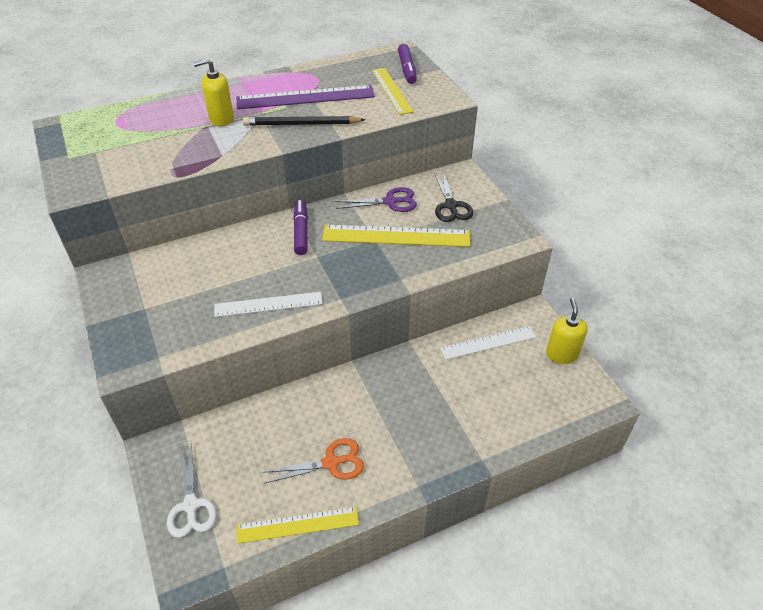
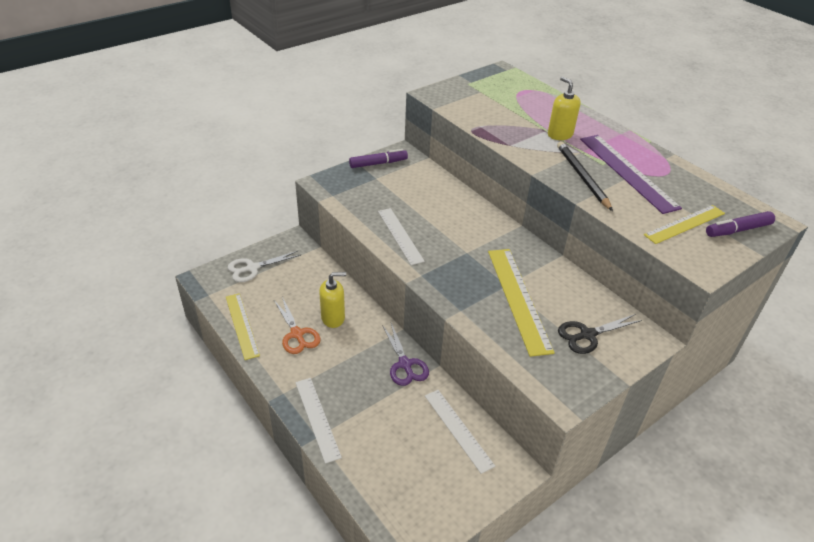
camera: 75 degrees right, 5 degrees down
(301, 232) = (493, 237): purple marker -> purple marker (378, 163)
(390, 202) = (567, 288): purple scissors -> purple scissors (405, 364)
(459, 456) = (317, 418): none -> white ruler
(561, 354) = (465, 501): yellow soap dispenser -> yellow soap dispenser (333, 318)

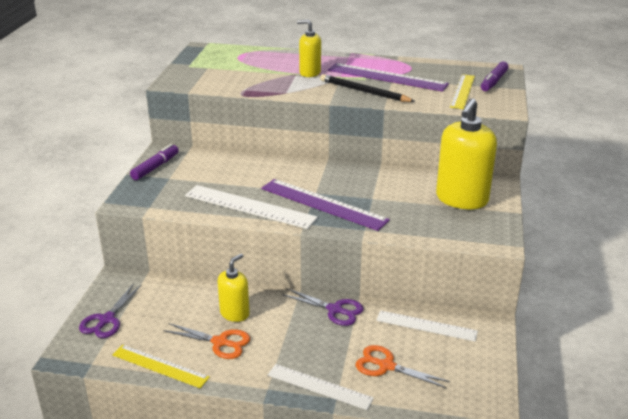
camera: 40 degrees left, 10 degrees down
(252, 268) = (106, 320): white scissors -> purple scissors
(383, 439) = (386, 366): none -> orange scissors
(400, 235) = (250, 206): white ruler -> white ruler, size x1.51
(458, 266) = (323, 204): none -> purple ruler
(518, 299) = (391, 202): yellow ruler -> none
(587, 335) = (461, 199): black scissors -> yellow soap dispenser

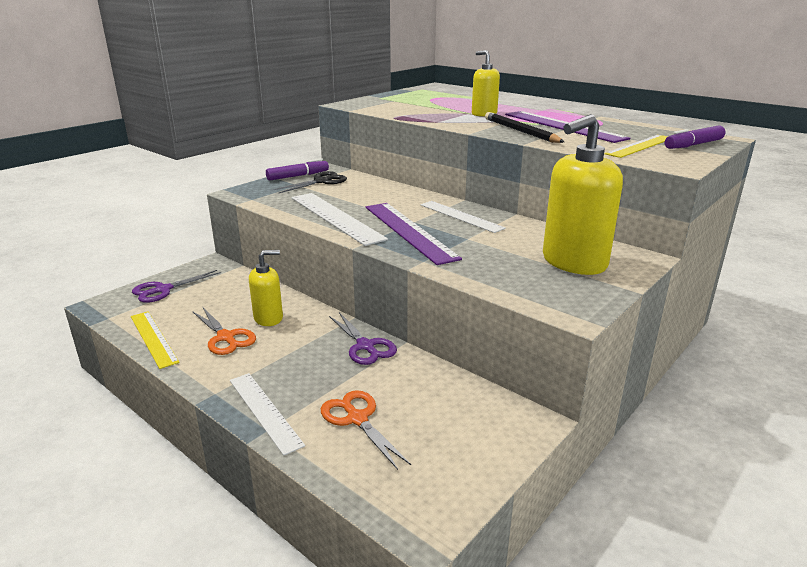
camera: 30 degrees right, 5 degrees down
(186, 168) = (321, 181): none -> black scissors
(426, 326) = (448, 395): white ruler -> white ruler (460, 216)

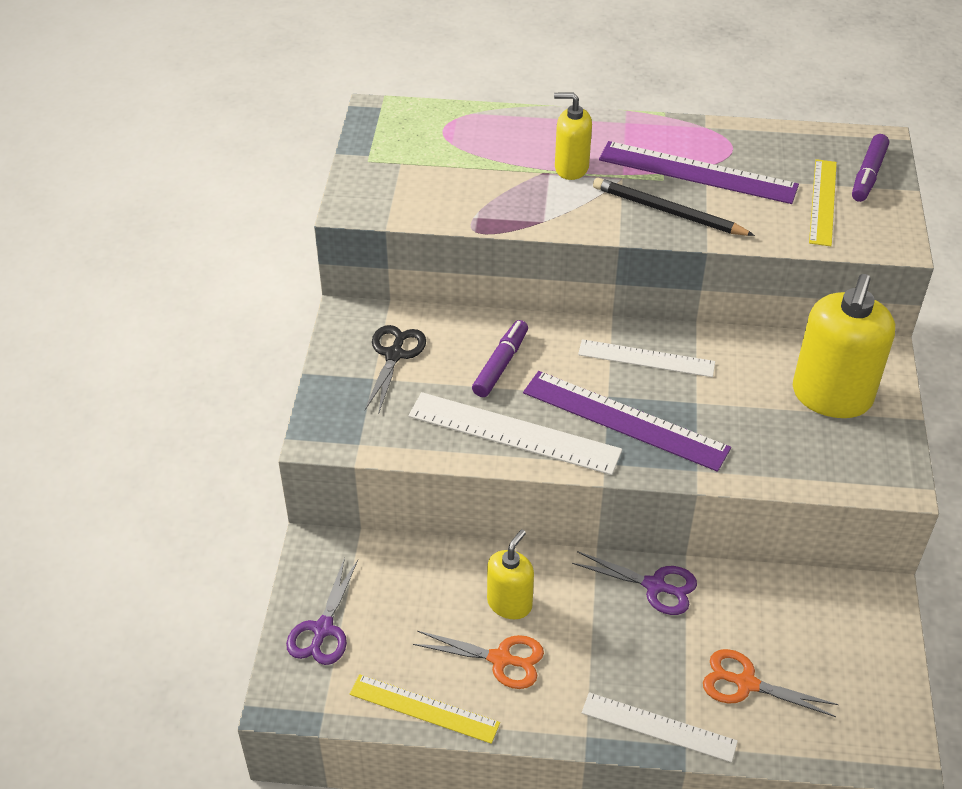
camera: 35 degrees left, 20 degrees up
(298, 176) = (345, 355): purple marker -> purple marker (501, 364)

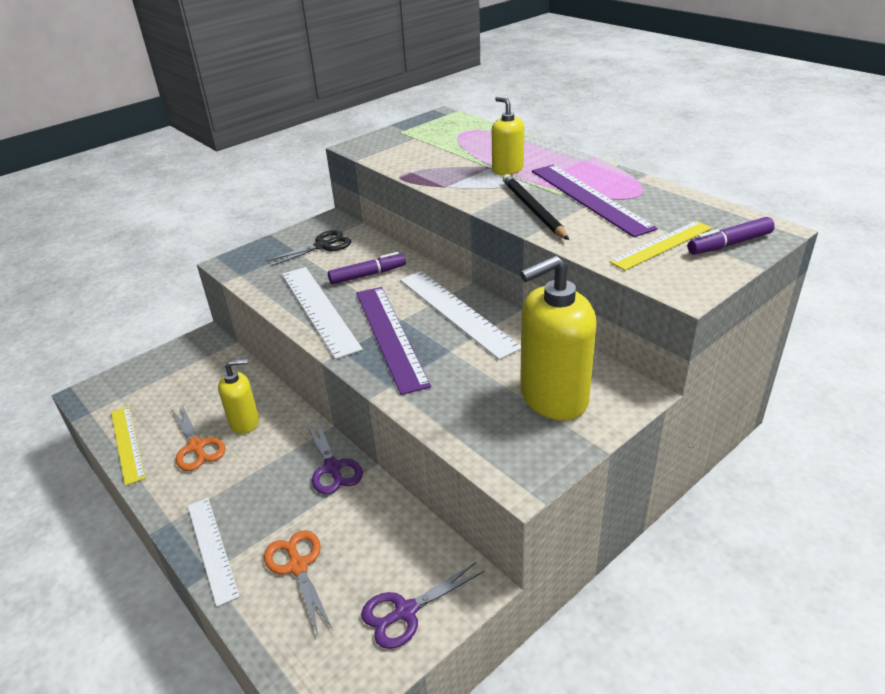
camera: 45 degrees right, 10 degrees down
(323, 629) = (149, 375): purple scissors -> purple scissors (405, 611)
(646, 358) = (456, 312): white ruler -> white ruler, size x1.51

